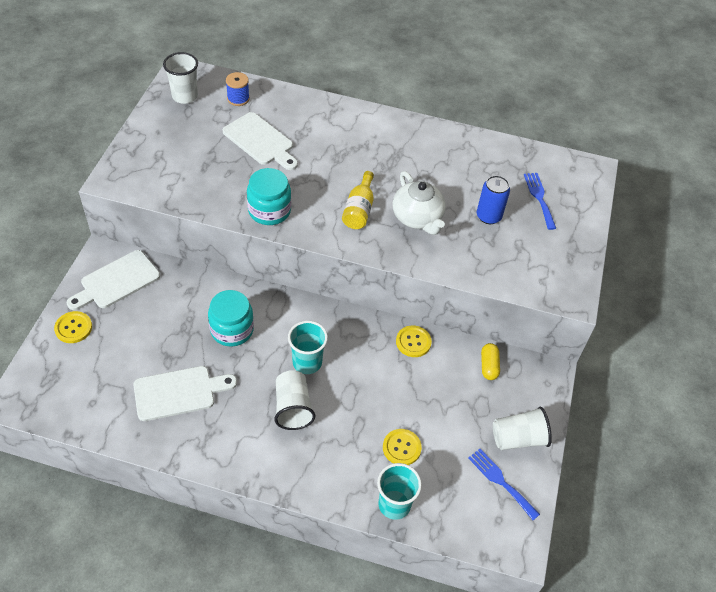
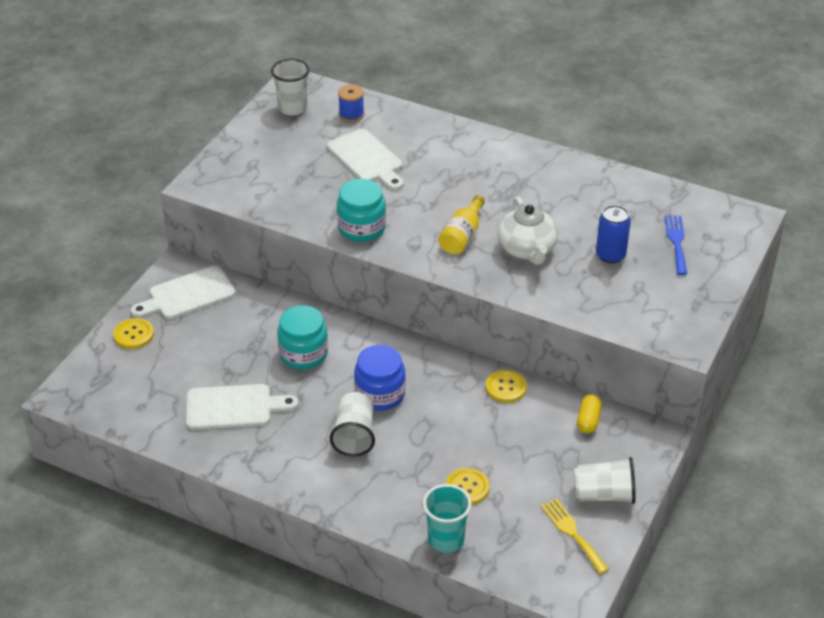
camera: 15 degrees right, 10 degrees down
(307, 362) = (380, 394): turquoise cup -> blue jar
(500, 481) = (572, 533): blue fork -> yellow fork

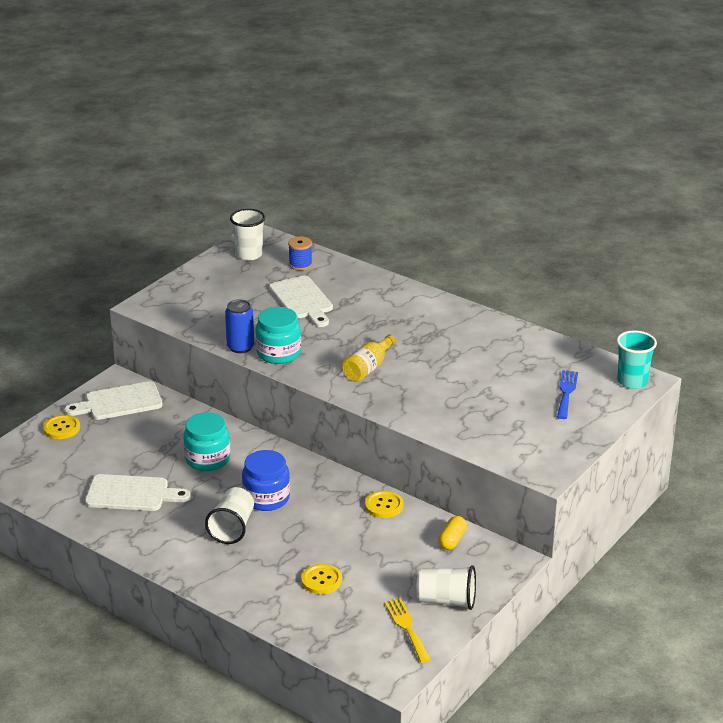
camera: 10 degrees right, 10 degrees down
(446, 539) = (288, 618): turquoise cup -> turquoise cup (632, 381)
(527, 249) = (424, 384): white teapot -> none
(610, 255) = (500, 397): blue can -> blue can (240, 347)

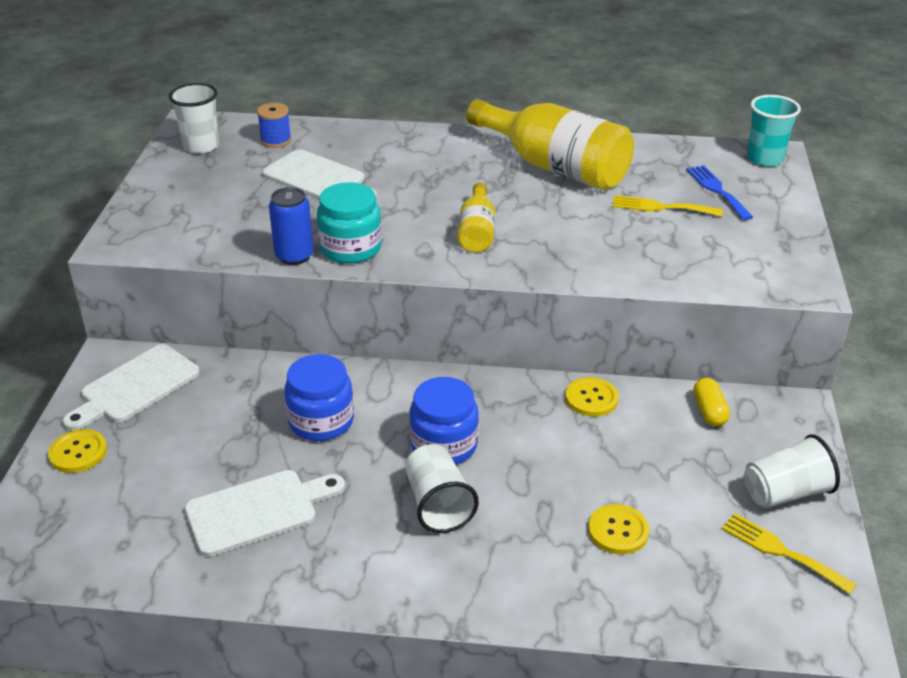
camera: 30 degrees left, 5 degrees up
(207, 459) = (321, 421): turquoise jar -> blue jar
(469, 340) = (555, 167): none -> yellow bottle
(511, 391) = (661, 207): none -> yellow fork

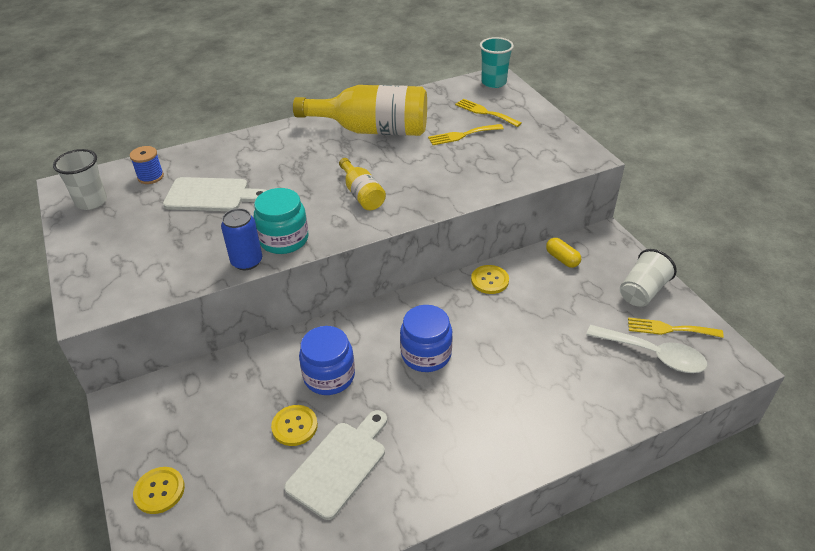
camera: 30 degrees left, 5 degrees up
(135, 387) = (163, 415): white cutting board -> none
(438, 504) = (456, 398): white cup -> none
(618, 531) = (576, 360): yellow button -> yellow button (294, 426)
(717, 190) = (485, 112): blue fork -> yellow fork
(728, 570) = (653, 355): none -> white spoon

